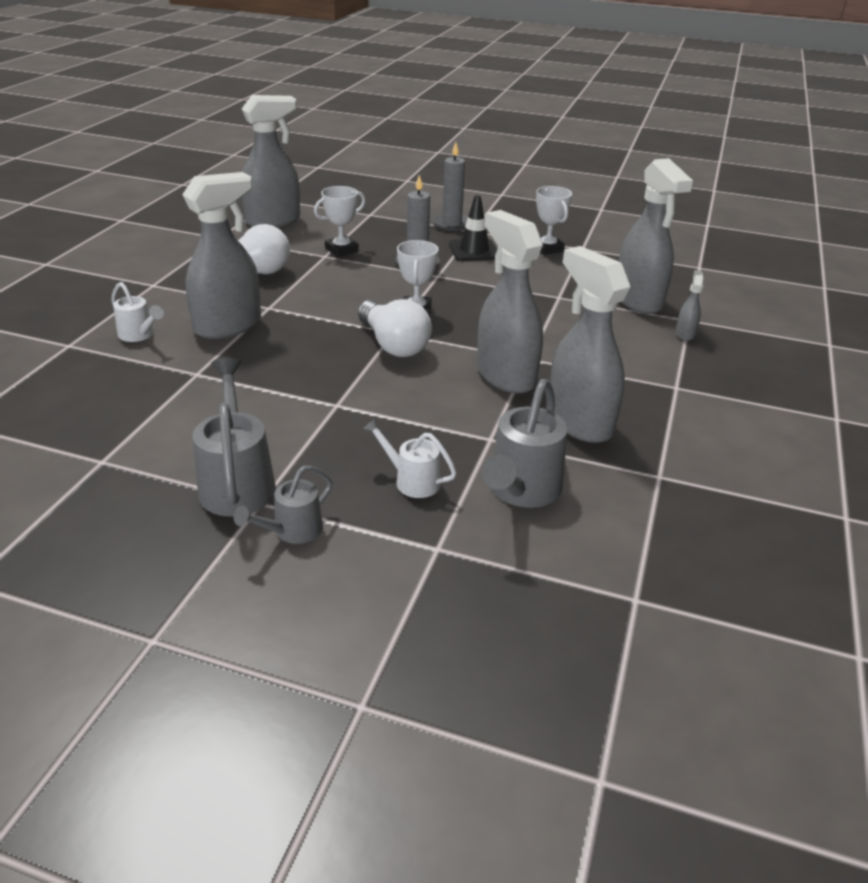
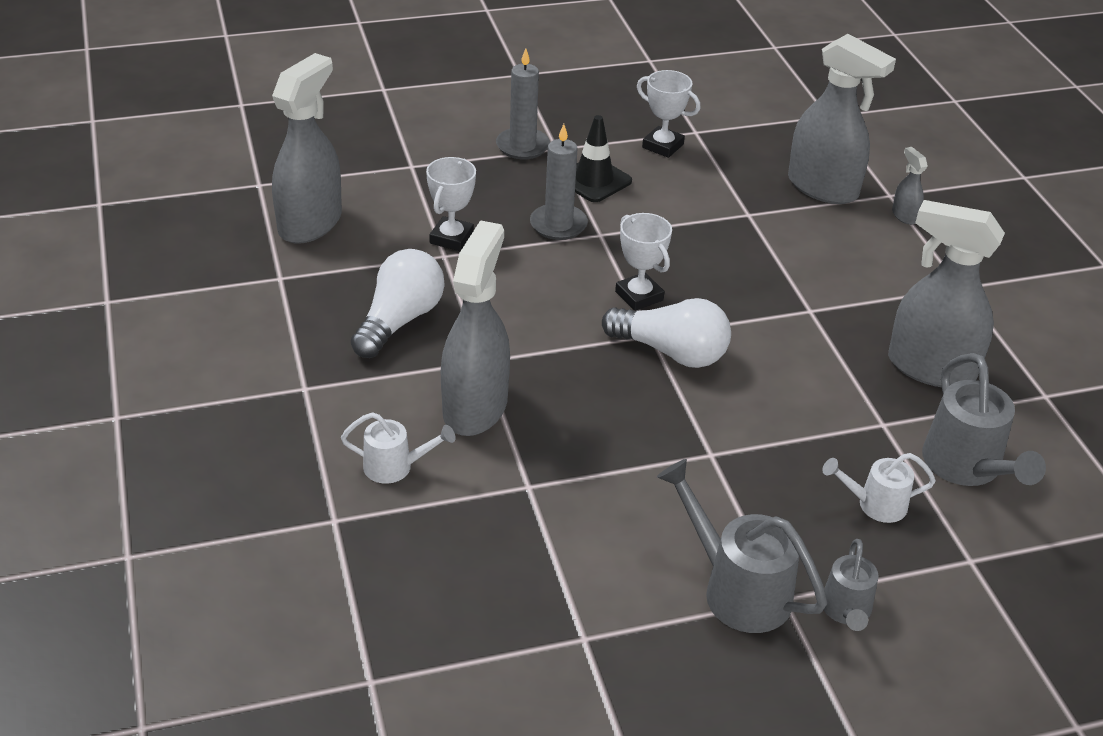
camera: 35 degrees left, 5 degrees up
(505, 376) = (814, 343): grey spray bottle -> none

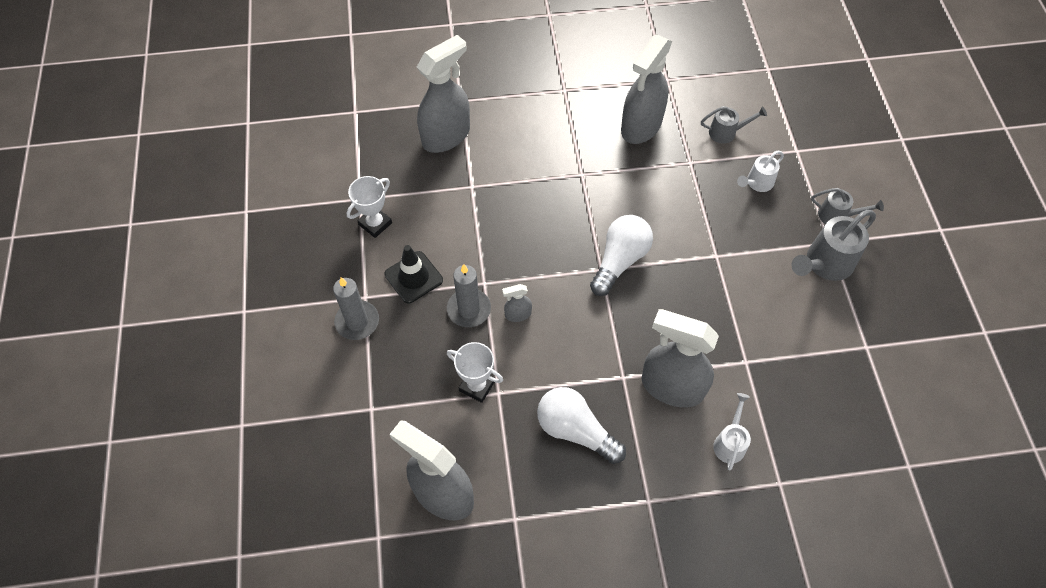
camera: 80 degrees left, 20 degrees up
(639, 296) = (559, 270): white trophy -> none
(874, 505) = (757, 183): white watering can -> white watering can turned 45 degrees clockwise
(904, 215) = (485, 99): grey spray bottle -> grey spray bottle (517, 314)
(967, 468) = (727, 132): grey watering can -> grey watering can, size x0.59

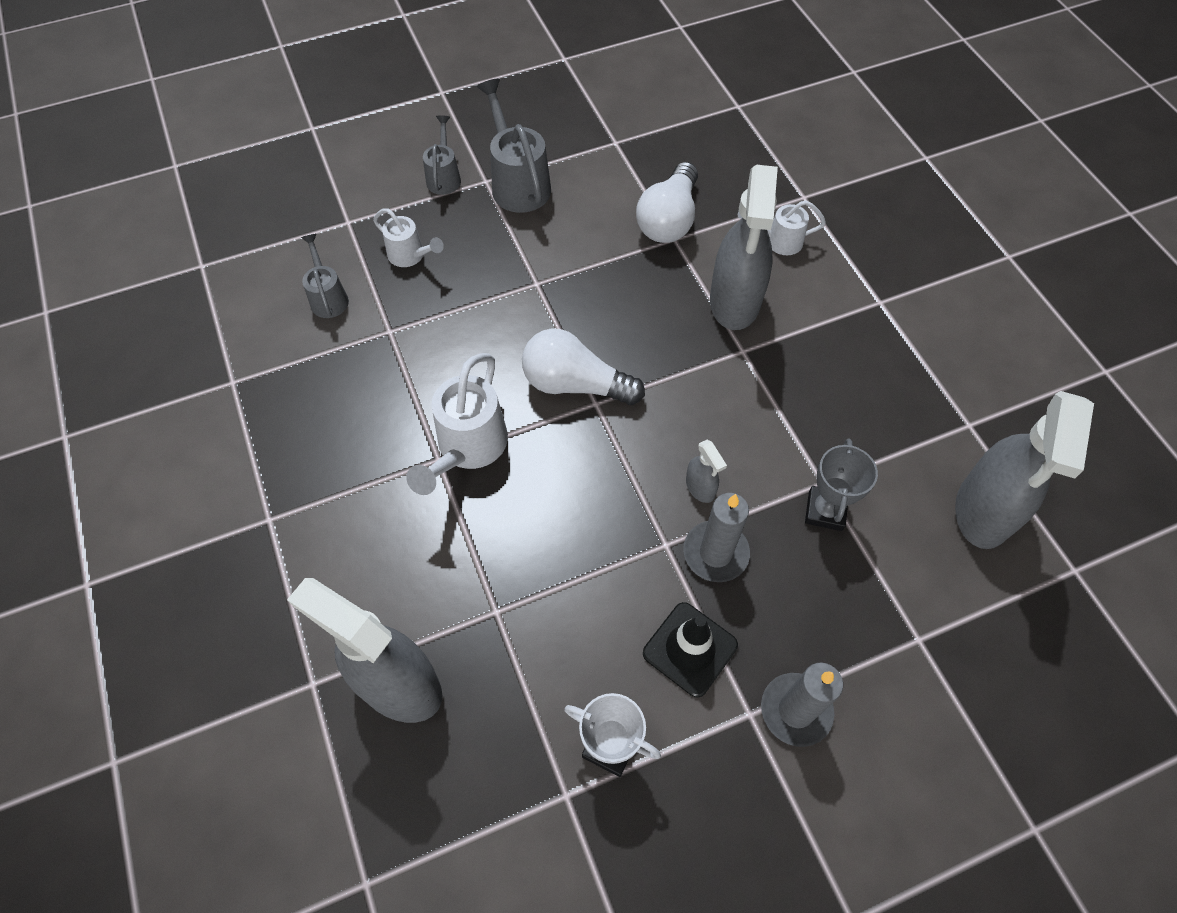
camera: 105 degrees left, 0 degrees up
(477, 386) = (825, 511): white trophy -> grey trophy
(575, 430) = (833, 386): white light bulb -> white light bulb (668, 219)
(585, 190) = (467, 448): none -> white watering can
(641, 126) = (332, 400): grey spray bottle -> none
(824, 264) = (517, 183): grey watering can -> grey watering can turned 150 degrees counterclockwise

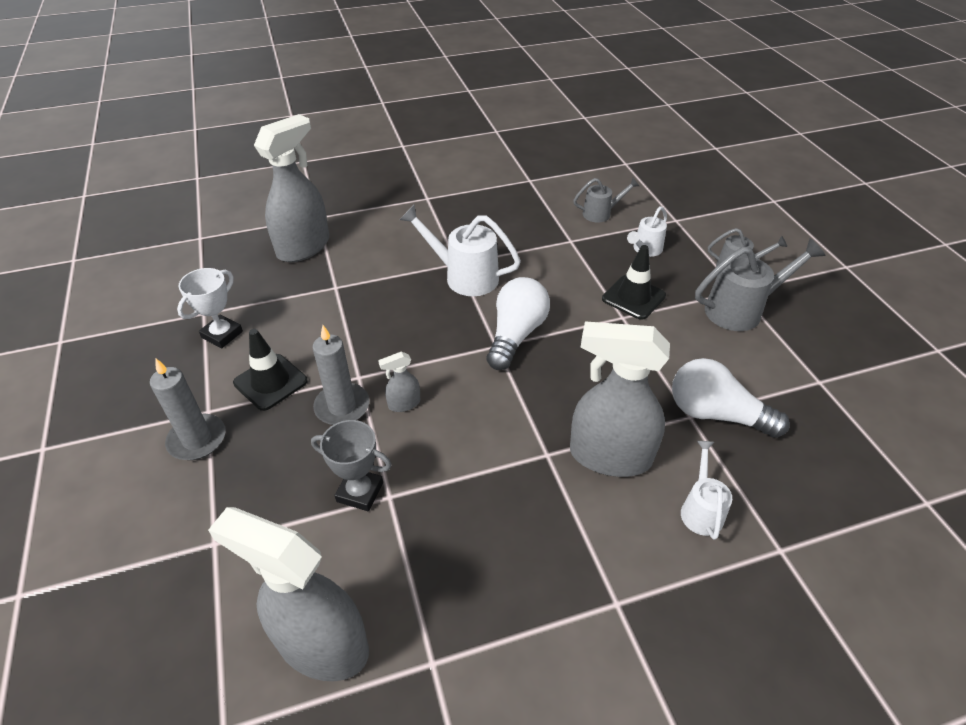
camera: 95 degrees right, 15 degrees down
(501, 272) = (633, 297): none -> black traffic cone

